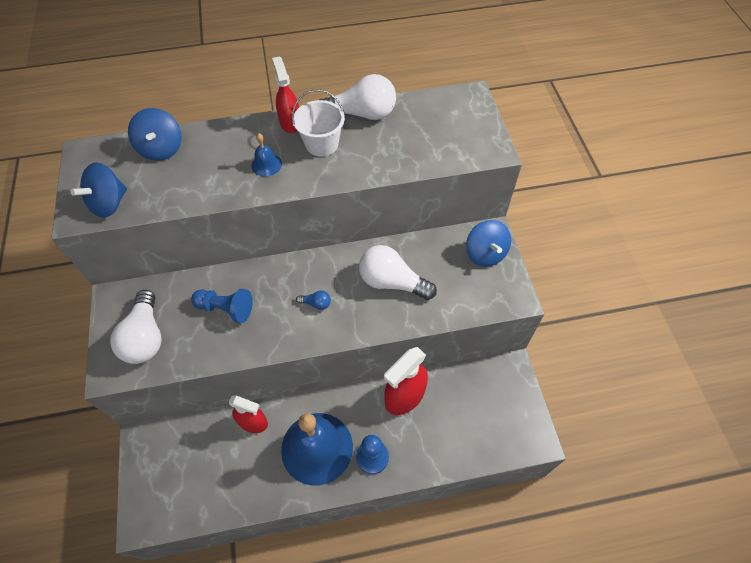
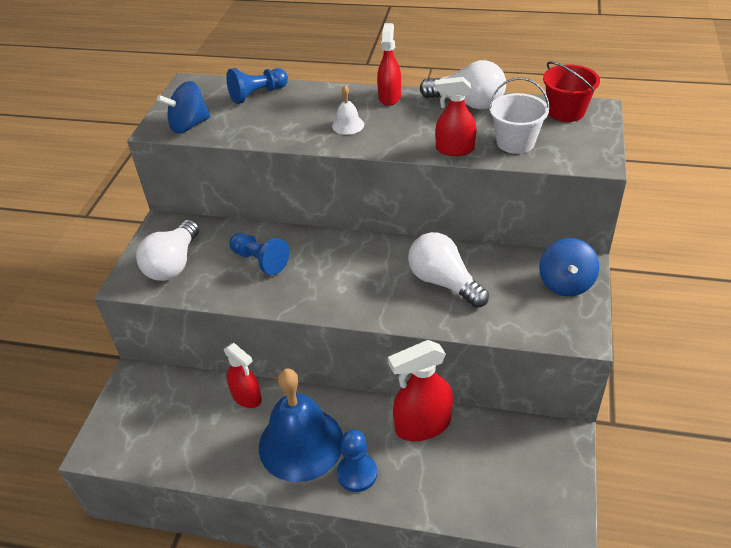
camera: 25 degrees right, 15 degrees down
(161, 149) = (257, 94): blue spinning top -> blue pawn
(266, 164) = (348, 125): blue bell -> white bell
(316, 303) = (352, 280): blue light bulb -> none
(322, 144) = (412, 119): white bucket -> white bucket (515, 142)
(373, 168) = (454, 149): none -> red spray bottle
(447, 104) = (566, 112): none -> red bucket

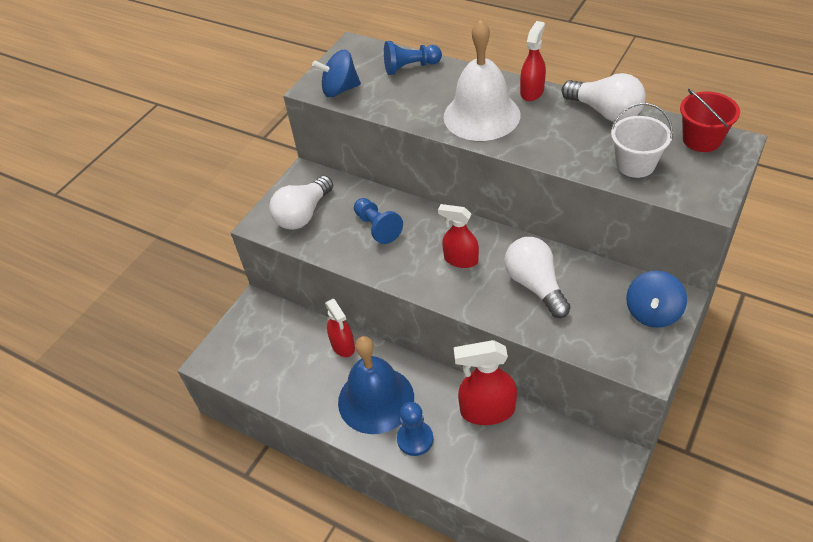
camera: 20 degrees right, 5 degrees up
(348, 125) = (481, 115): white bell -> white bell, size x2.46
(454, 149) = (572, 161): red spray bottle -> red spray bottle (460, 259)

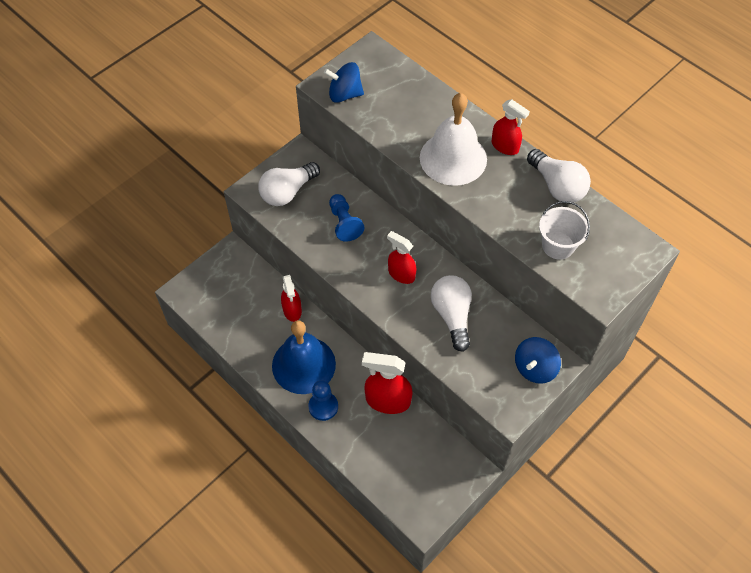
camera: 10 degrees right, 10 degrees up
(410, 67) = (412, 88): blue pawn -> none
(532, 92) = (505, 146): red spray bottle -> red spray bottle turned 90 degrees clockwise
(701, 139) = (623, 238): red bucket -> none

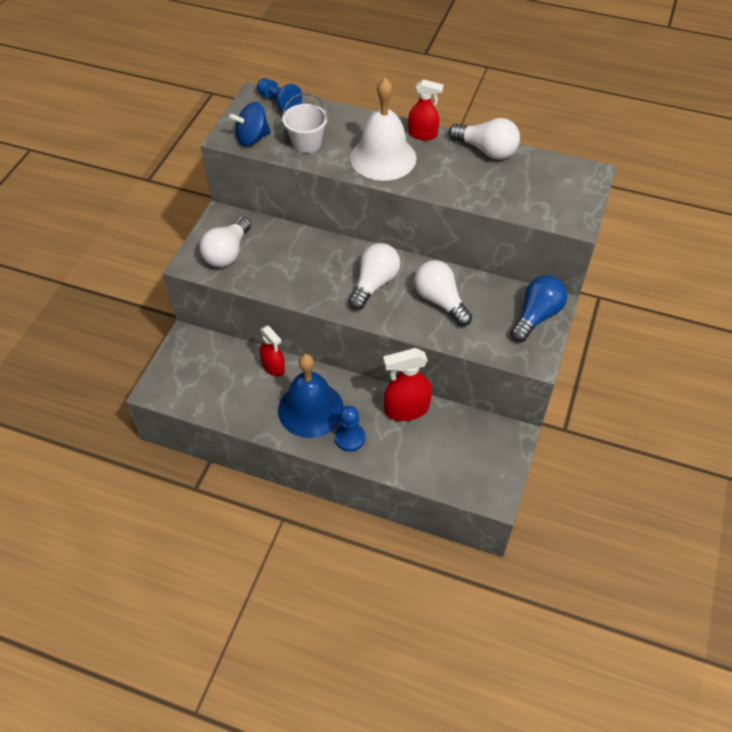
camera: 25 degrees left, 5 degrees down
(344, 223) = (297, 260): blue pawn -> blue pawn (279, 103)
(401, 274) = (374, 284): red spray bottle -> white light bulb
(535, 368) = (536, 316): blue spinning top -> blue light bulb
(558, 246) = (516, 195): white bucket -> white bucket (306, 143)

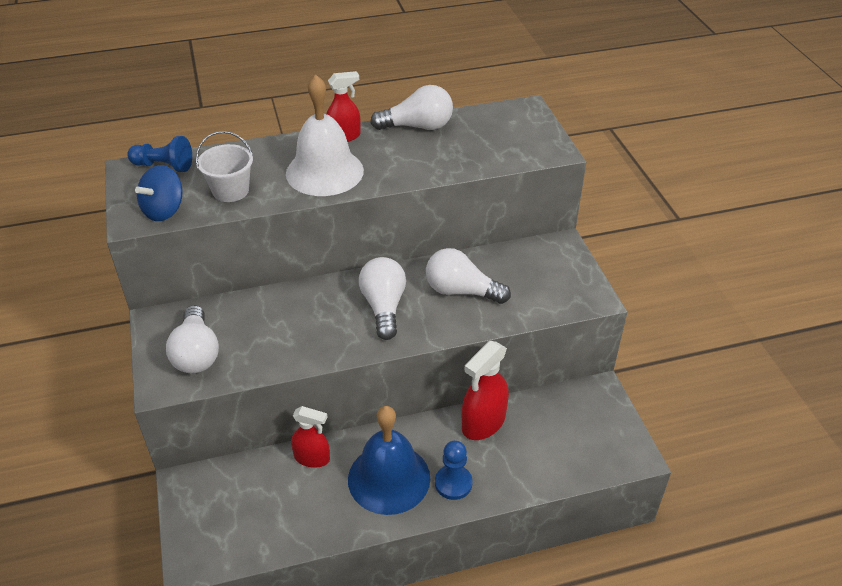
camera: 35 degrees left, 10 degrees down
(536, 316) = (558, 262): blue light bulb -> none

